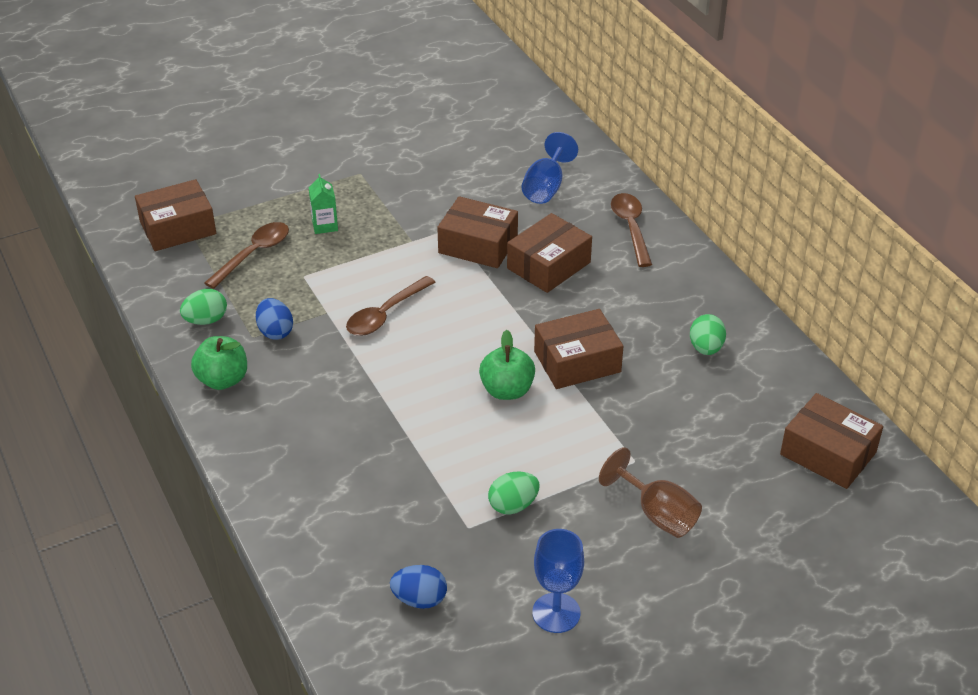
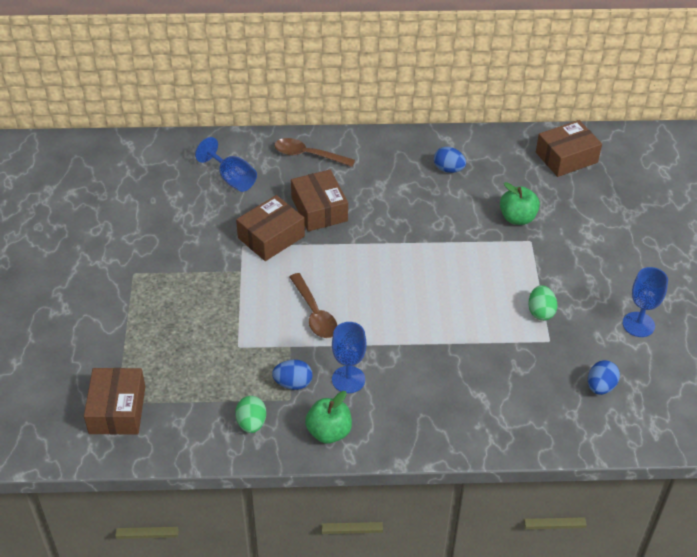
camera: 65 degrees left, 5 degrees up
(253, 254) = (189, 369): brown spoon -> none
(304, 371) = (348, 379): none -> blue goblet
(325, 225) = (184, 315): green carton -> none
(507, 390) = (433, 276): green apple -> green apple (517, 218)
(577, 362) = (425, 232): brown box -> none
(657, 514) = (579, 248): brown goblet -> none
(706, 348) = (448, 169): green egg -> blue egg

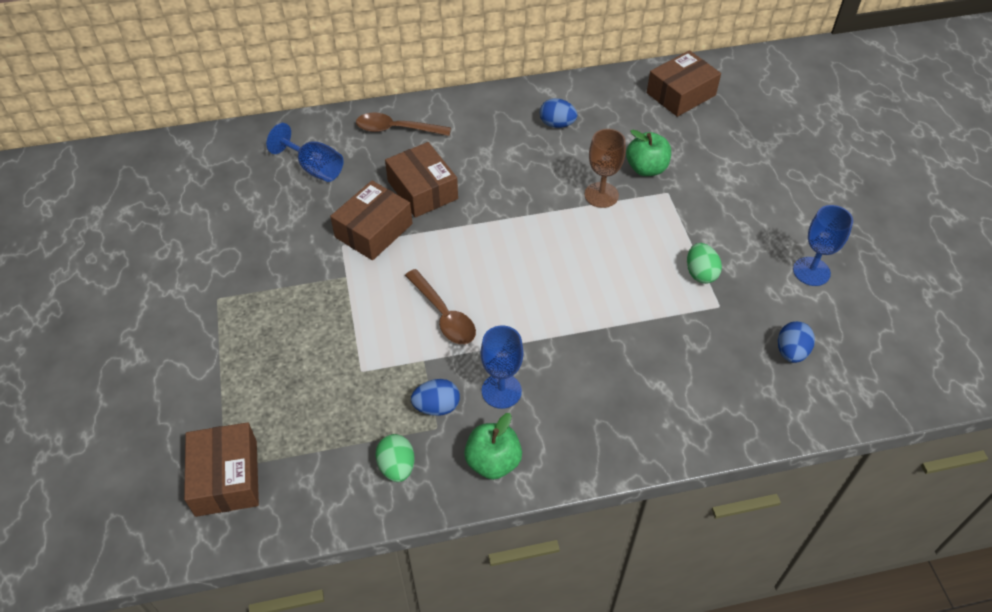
camera: 10 degrees left, 5 degrees up
(472, 235) = (601, 195): none -> brown goblet

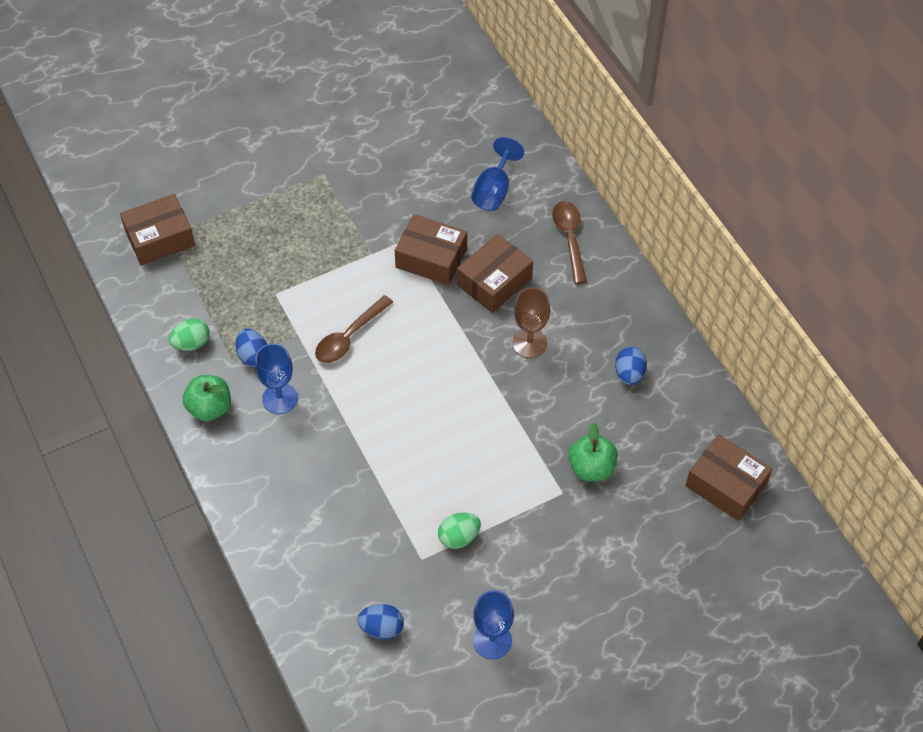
camera: 75 degrees right, 5 degrees up
(601, 195) = (538, 433): brown goblet -> brown goblet (529, 343)

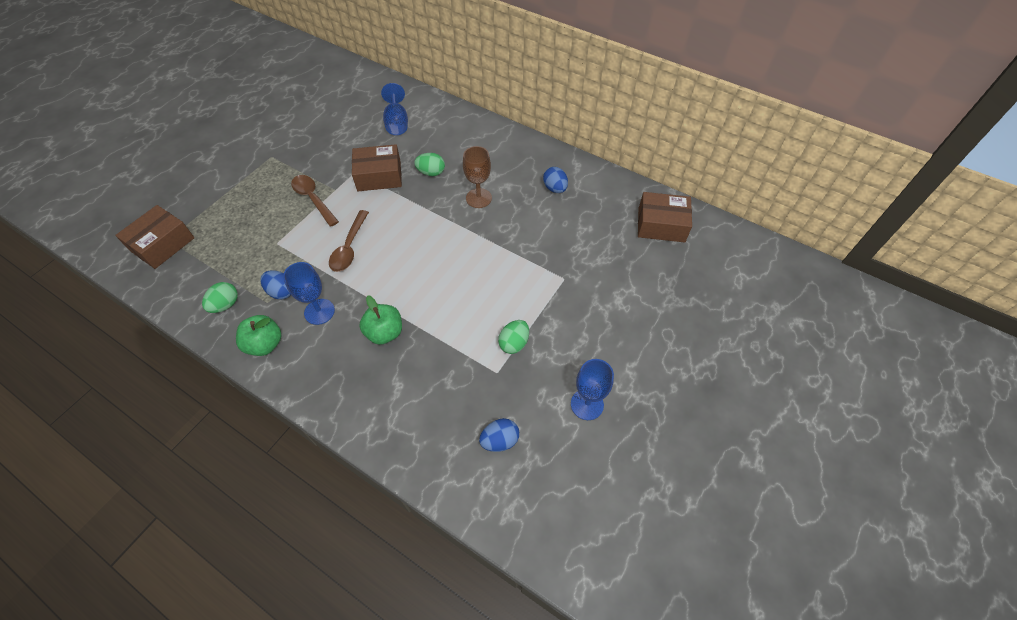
camera: 30 degrees left, 0 degrees up
(494, 282) = (431, 172): brown box -> green egg
(569, 239) = (463, 130): brown spoon -> brown spoon (313, 199)
(591, 468) = (571, 254): green apple -> green apple (385, 332)

